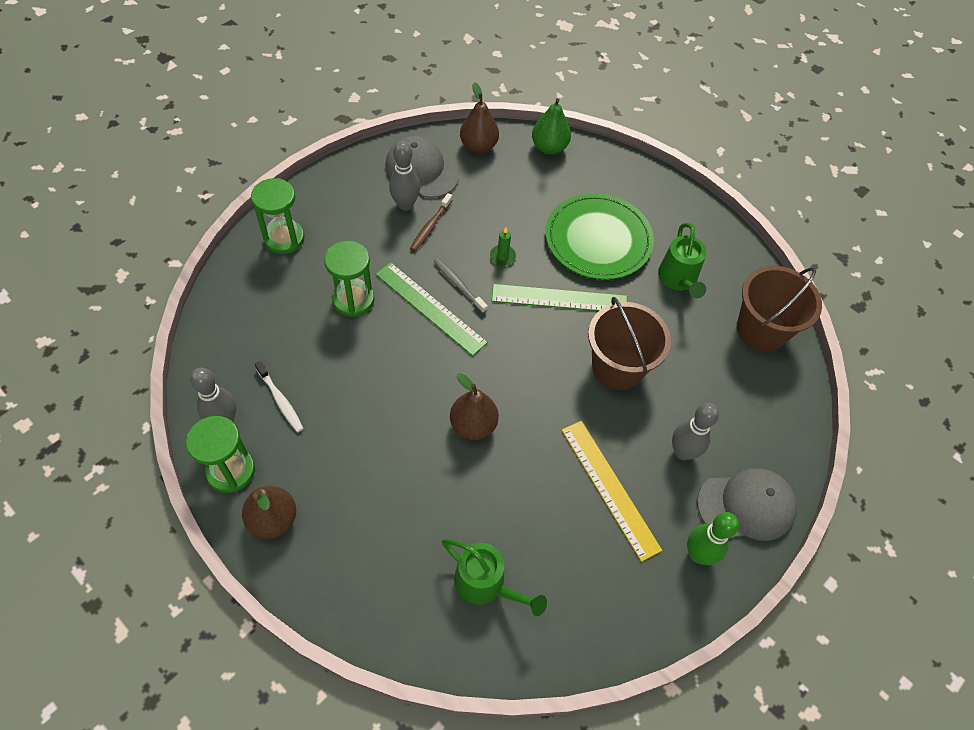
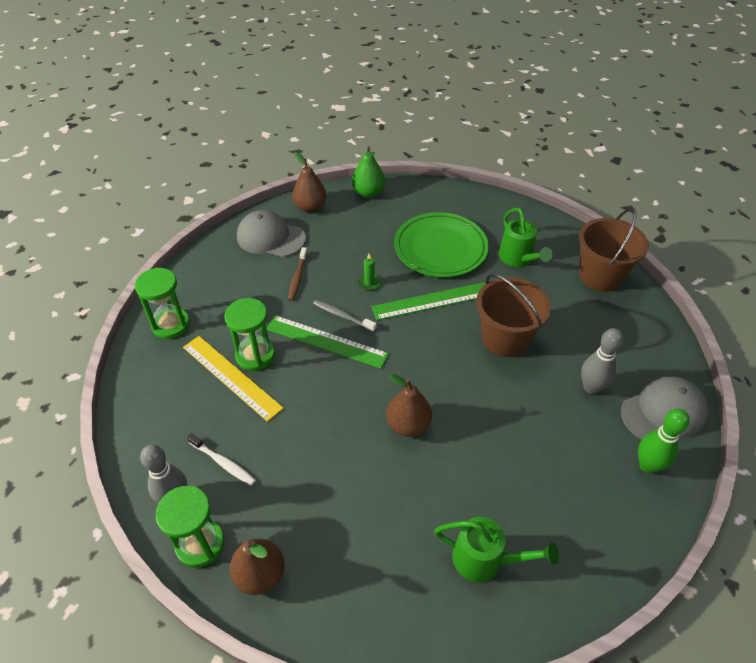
camera: 15 degrees left, 10 degrees down
(405, 204) = (268, 267): grey bowling pin -> none
(609, 488) = (548, 437): yellow ruler -> yellow ruler (231, 377)

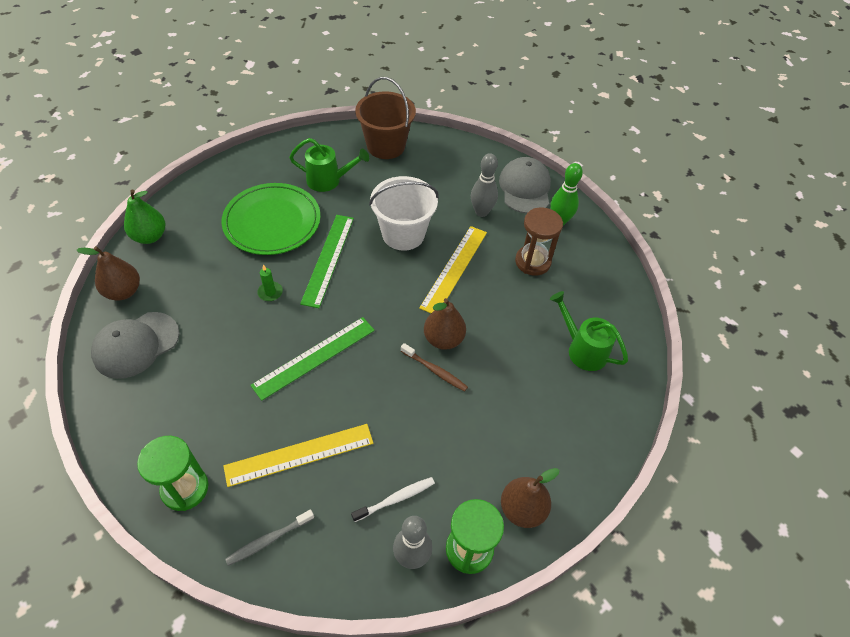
camera: 65 degrees left, 5 degrees up
(255, 355) = (288, 423): green hourglass -> none
(297, 278) = (215, 345): brown toothbrush -> brown toothbrush (435, 371)
(342, 316) = (293, 331): grey toothbrush -> grey toothbrush (268, 540)
(485, 560) = (582, 349): green watering can -> green watering can turned 90 degrees counterclockwise
(497, 397) = (454, 269): none -> yellow ruler
(505, 338) = (403, 234): brown bucket -> white bucket
(565, 462) = (532, 262): none -> brown hourglass

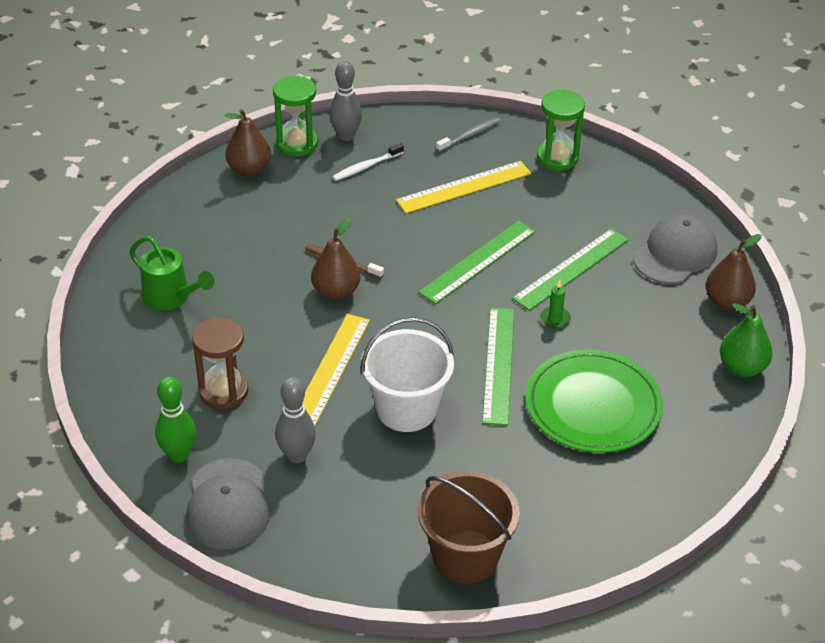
camera: 175 degrees right, 10 degrees down
(235, 339) = (571, 269): none -> green ruler
(329, 180) = (537, 479): green watering can -> none

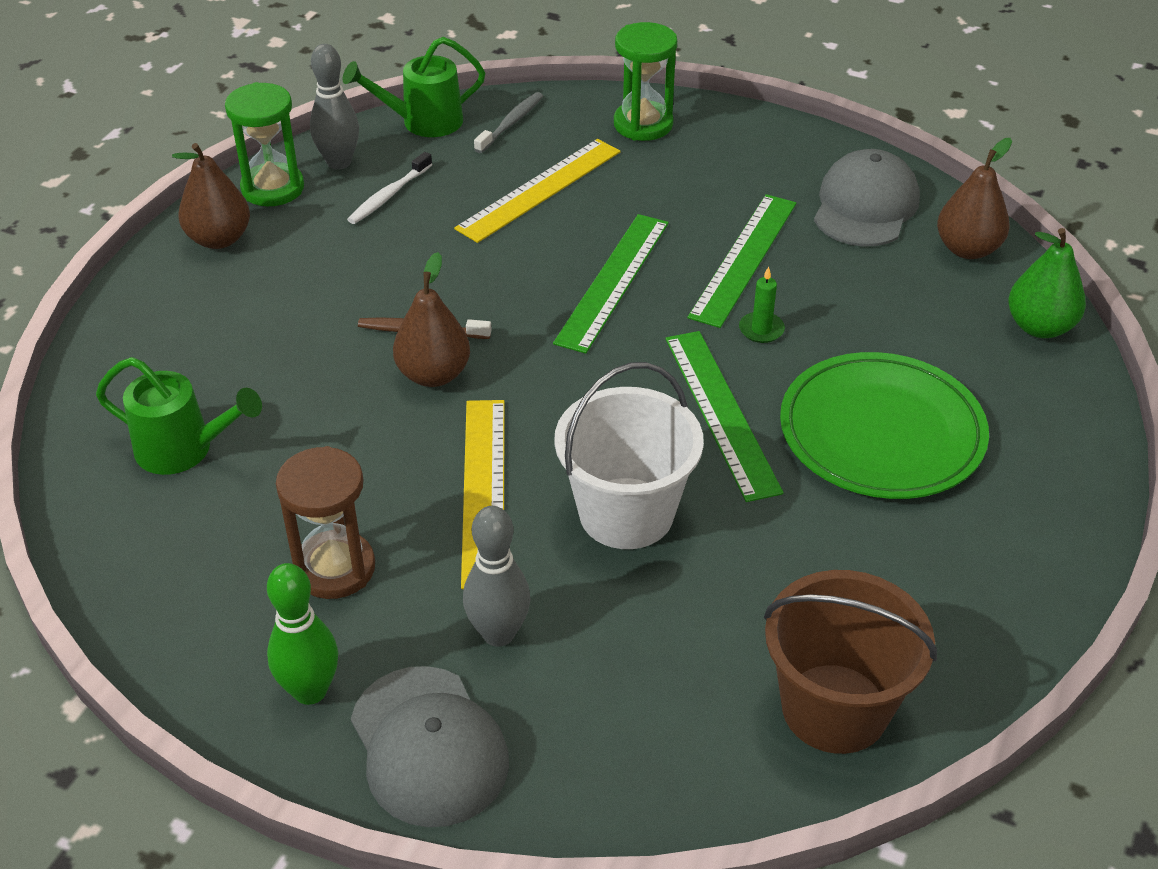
camera: 20 degrees left, 0 degrees up
(413, 120) = (422, 122): none -> green watering can

